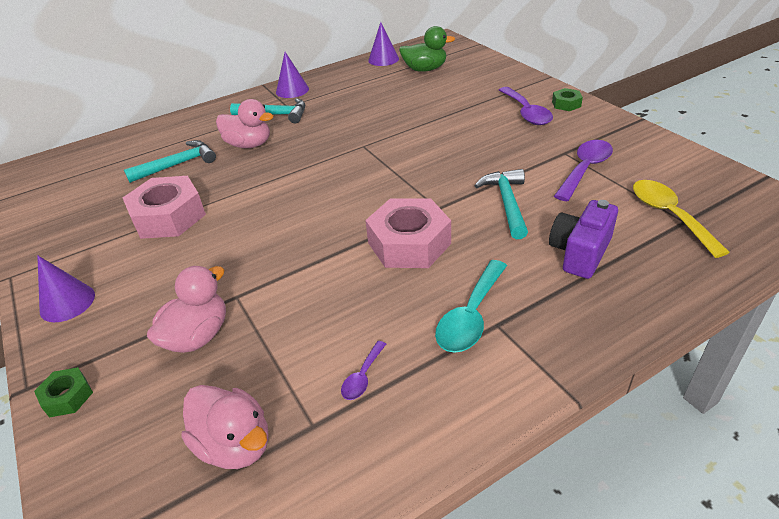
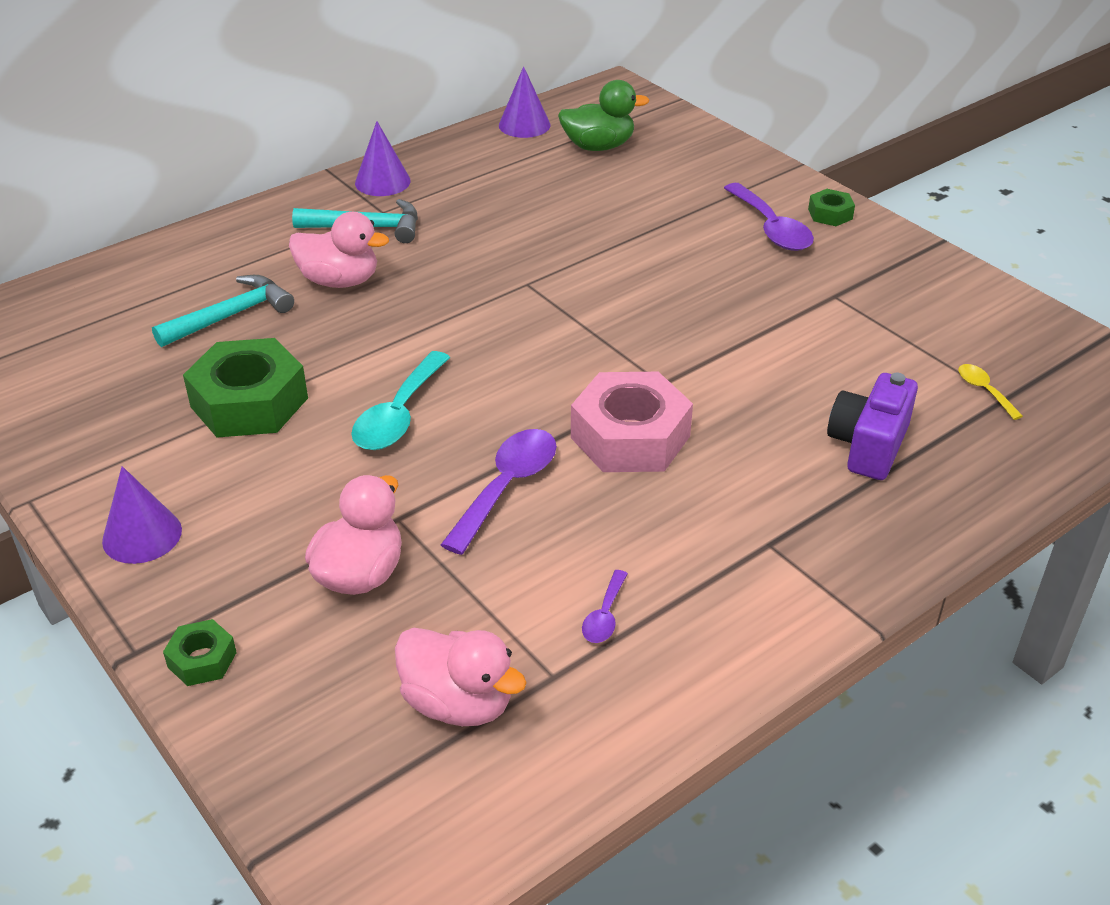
camera: 10 degrees left, 0 degrees up
(168, 216) = (249, 402): pink nut -> green nut
(471, 316) = (733, 534): turquoise spoon -> turquoise spoon (399, 414)
(507, 203) = (760, 375): turquoise hammer -> none
(585, 169) = (866, 322): purple spoon -> purple spoon (507, 487)
(669, 215) = (984, 391): yellow spoon -> yellow spoon, size x0.52

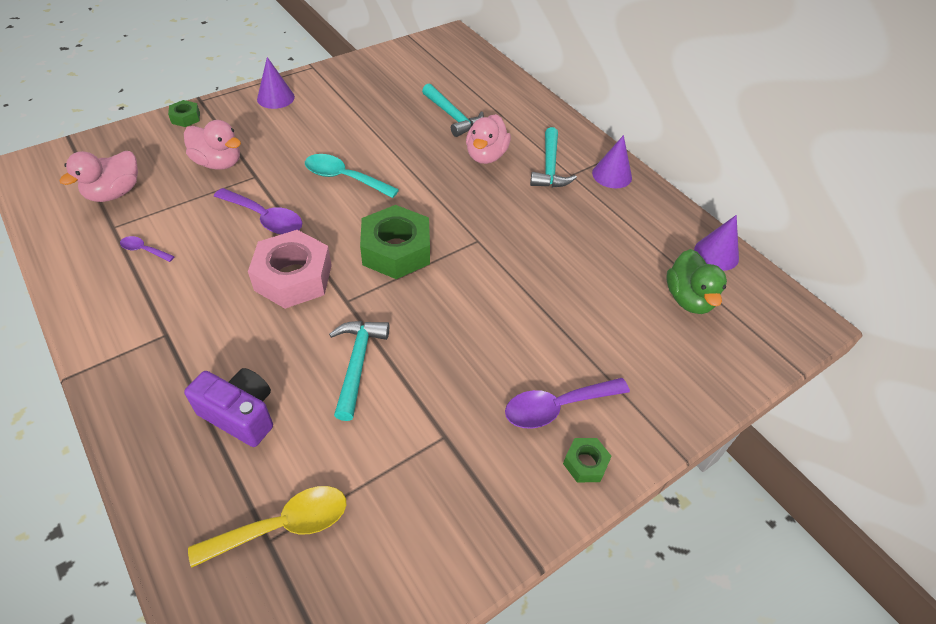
camera: 90 degrees right, 10 degrees up
(249, 402) = (369, 125): green nut -> green nut (396, 250)
(762, 363) = (357, 364): none -> turquoise hammer
(984, 391) = (283, 526): yellow spoon -> yellow spoon, size x1.94

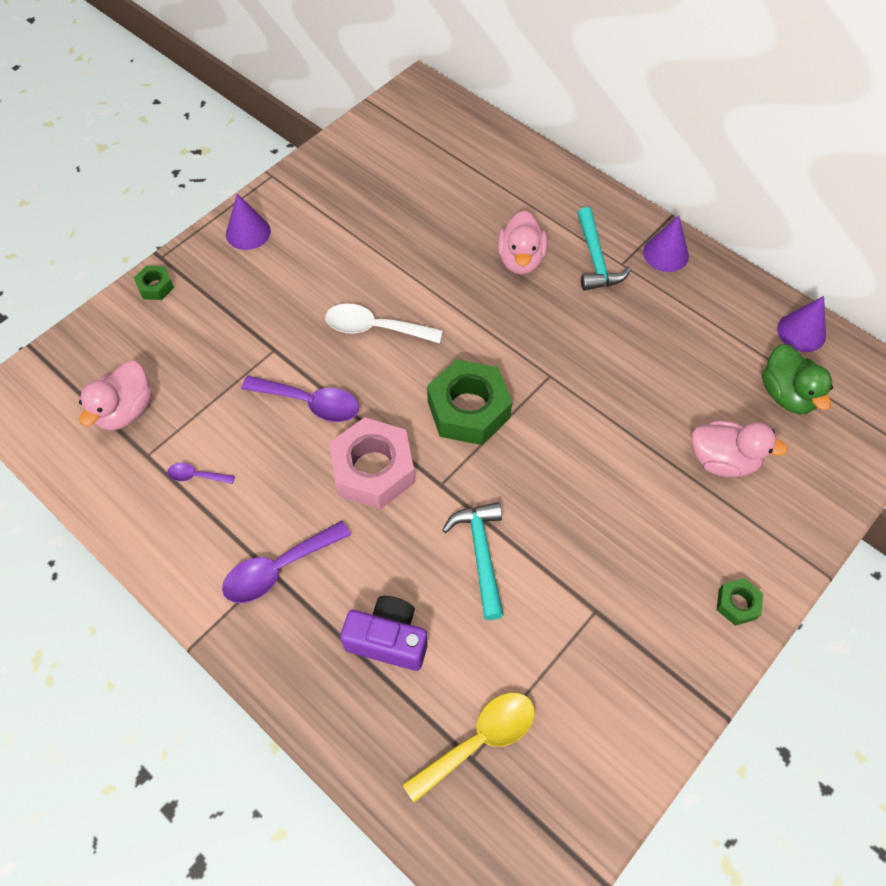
camera: 10 degrees left, 10 degrees up
(218, 163) = (224, 341): pink duck -> pink duck (722, 460)
(344, 178) = (375, 328): turquoise spoon -> white spoon
(452, 116) = (463, 212): turquoise hammer -> none
(557, 407) = (693, 551): purple spoon -> purple spoon (279, 568)

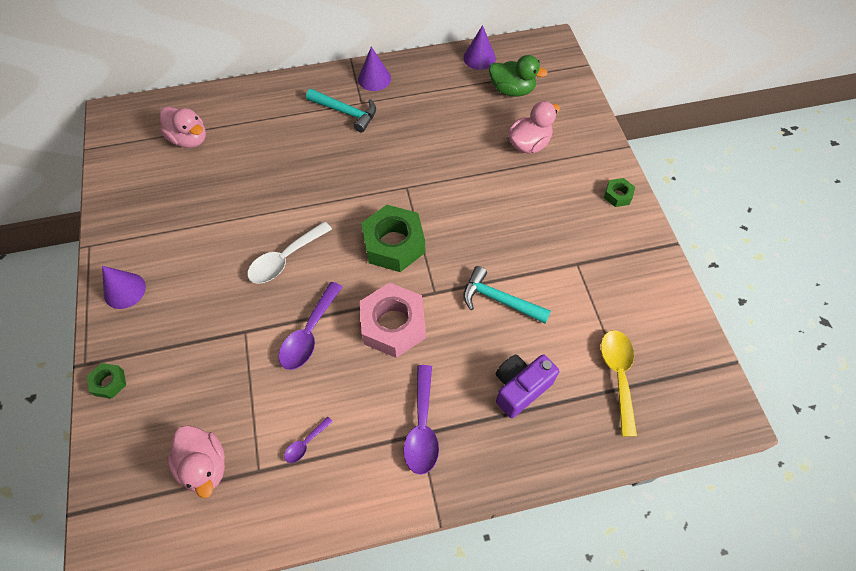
camera: 55 degrees left, 0 degrees up
(310, 403) = (309, 333): purple spoon -> purple spoon turned 150 degrees clockwise
(520, 260) = (310, 148): pink duck -> pink duck (189, 139)

